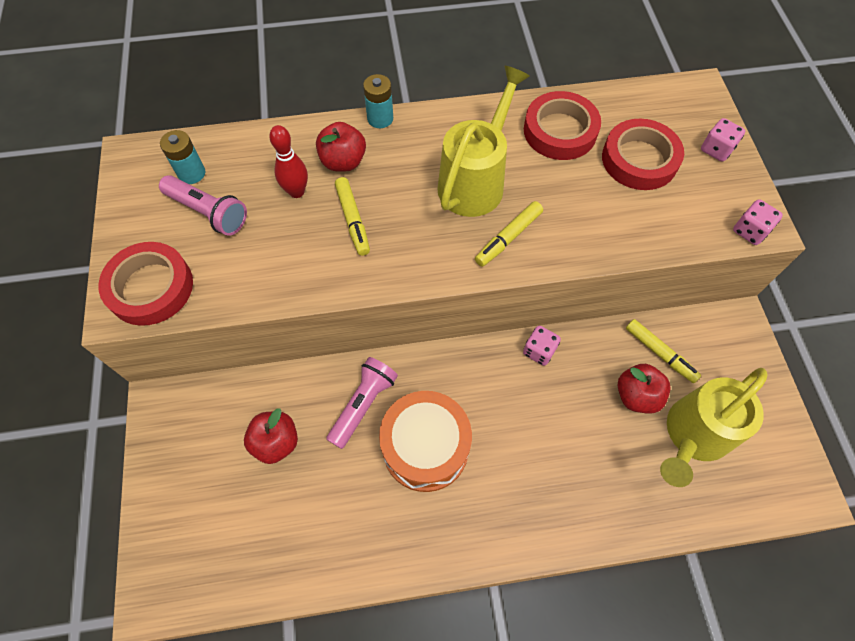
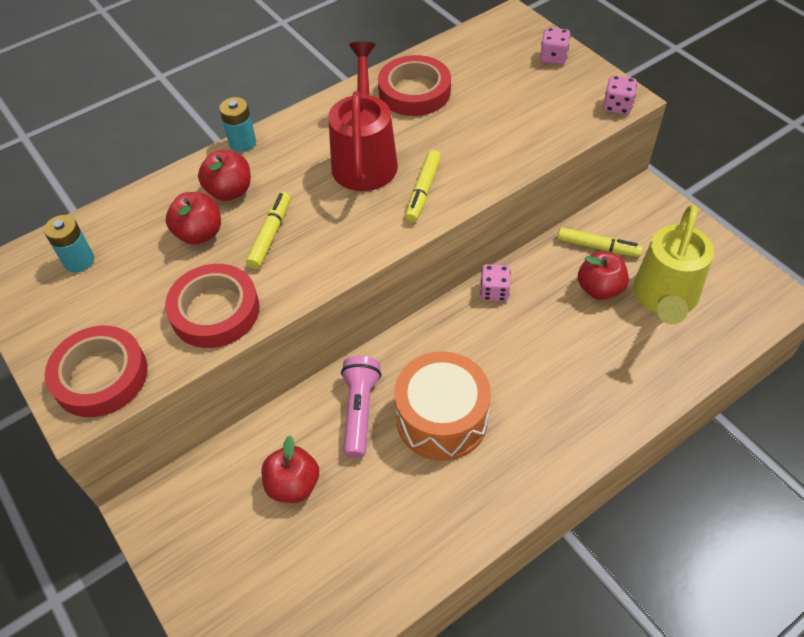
camera: 25 degrees left, 10 degrees down
(208, 212) = (119, 287): pink flashlight -> none
(296, 192) = (199, 233): red bowling pin -> red apple
(353, 220) = (270, 235): yellow marker -> yellow marker turned 120 degrees counterclockwise
(475, 180) = (364, 158): yellow watering can -> red watering can
(639, 159) = (496, 88): red tape -> red tape (215, 311)

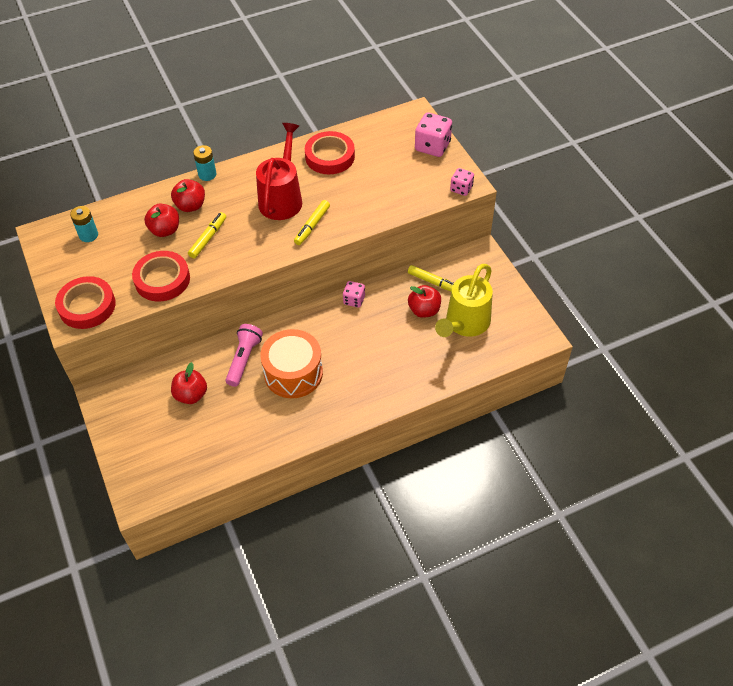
camera: 10 degrees right, 0 degrees up
(553, 57) = (432, 146): pink dice -> pink dice, size x1.66

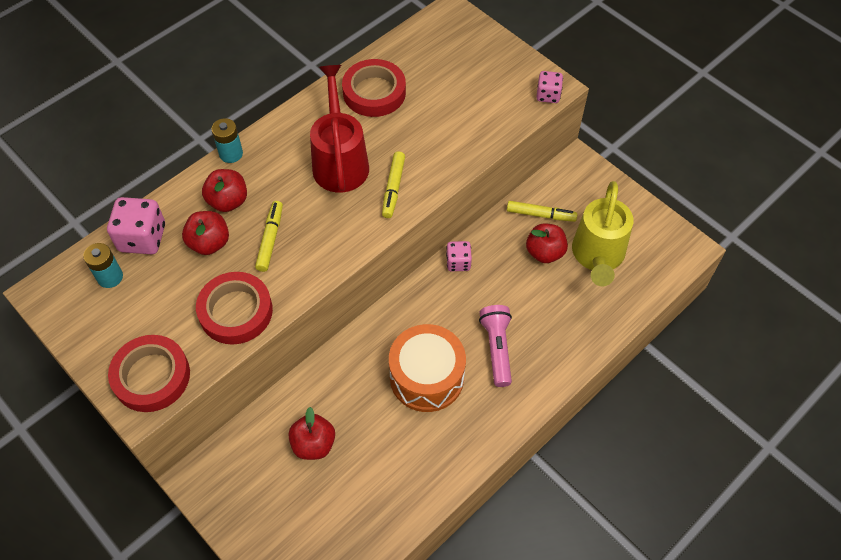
camera: 20 degrees left, 5 degrees up
(244, 359) = (359, 377): pink flashlight -> pink flashlight (497, 348)
(432, 146) = (490, 50): pink dice -> pink dice (142, 238)

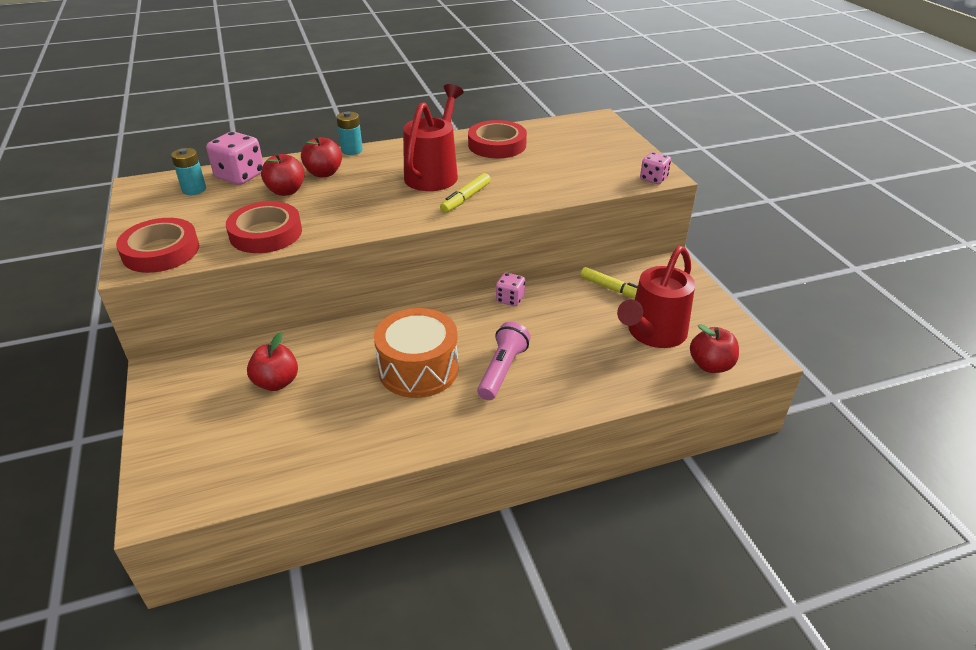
camera: 25 degrees right, 20 degrees down
(270, 239) = (335, 201): yellow marker -> none
(544, 252) = (599, 316): red apple -> red apple (710, 365)
(597, 257) = (653, 334): yellow watering can -> red watering can

